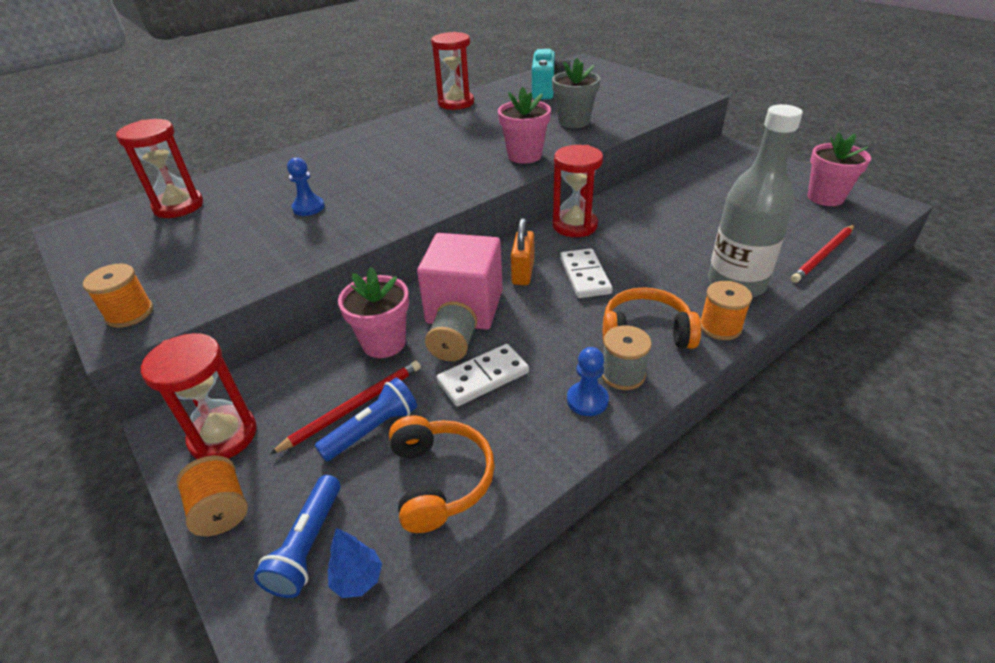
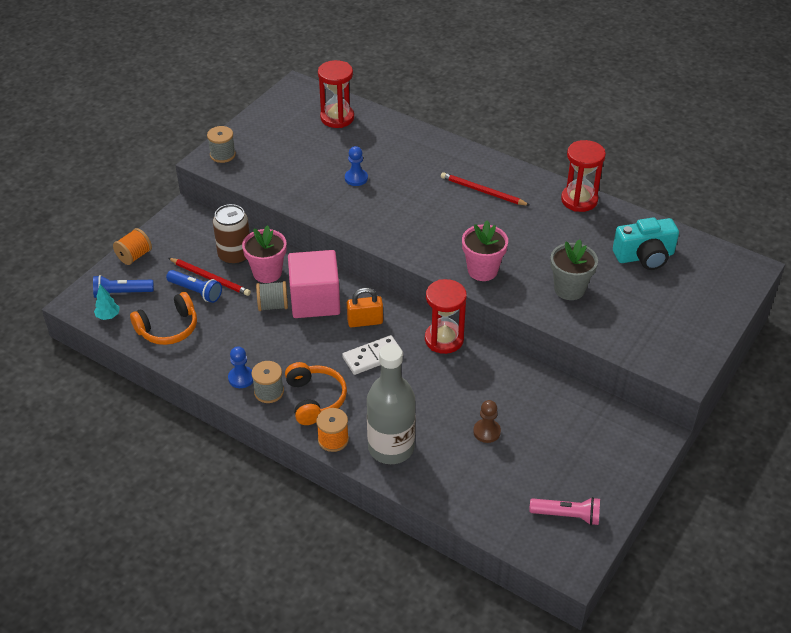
camera: 70 degrees right, 5 degrees up
(130, 313) = (222, 155): orange spool -> grey spool
(223, 436) = (178, 236): red hourglass -> none
(323, 371) = (235, 255): none -> brown can
(358, 579) = (108, 316): blue tree -> turquoise tree
(483, 377) = (248, 326): white domino -> none
(715, 221) = (486, 432): none -> brown pawn
(823, 255) = (454, 506): red pencil -> red pencil (482, 191)
(825, 197) = (567, 515): pink flower pot -> pink flashlight

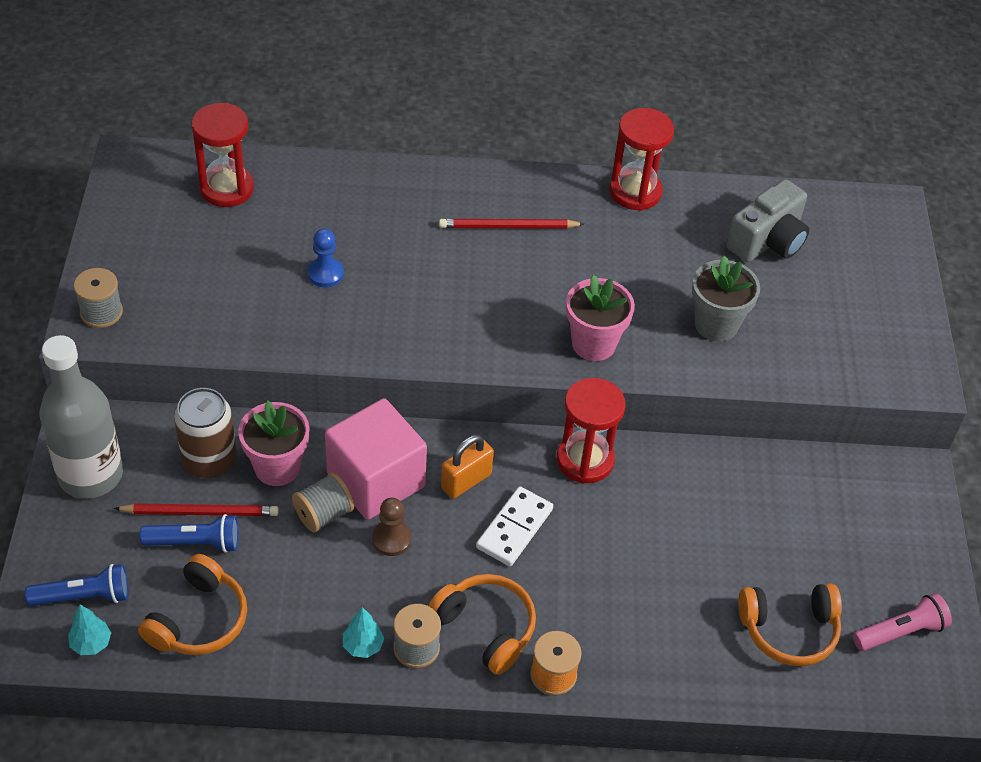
camera: 35 degrees left, 5 degrees up
(122, 293) = (84, 596): blue flashlight -> blue flashlight turned 150 degrees counterclockwise
(134, 256) = (56, 528): orange spool -> none
(241, 378) = (363, 646): blue pawn -> turquoise tree
(391, 448) = (634, 648): grey bottle -> grey bottle (90, 475)
(486, 432) = (730, 566): brown pawn -> brown pawn (391, 539)
(494, 481) = (789, 630): none -> orange headphones
(644, 256) = (767, 241): turquoise camera -> grey camera

